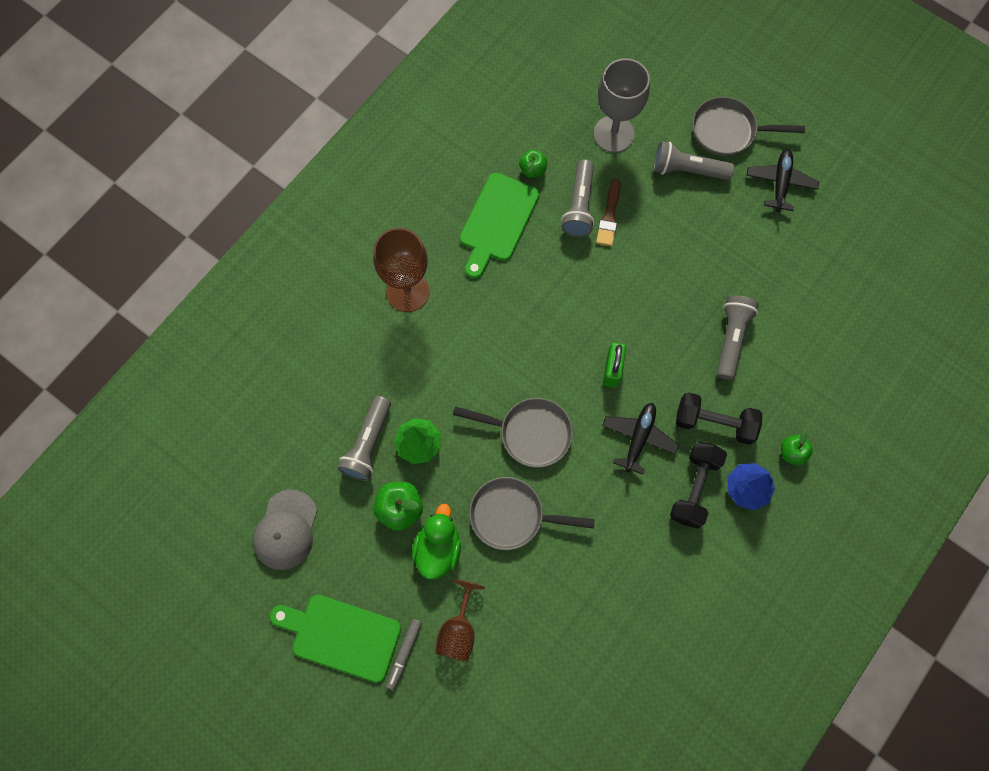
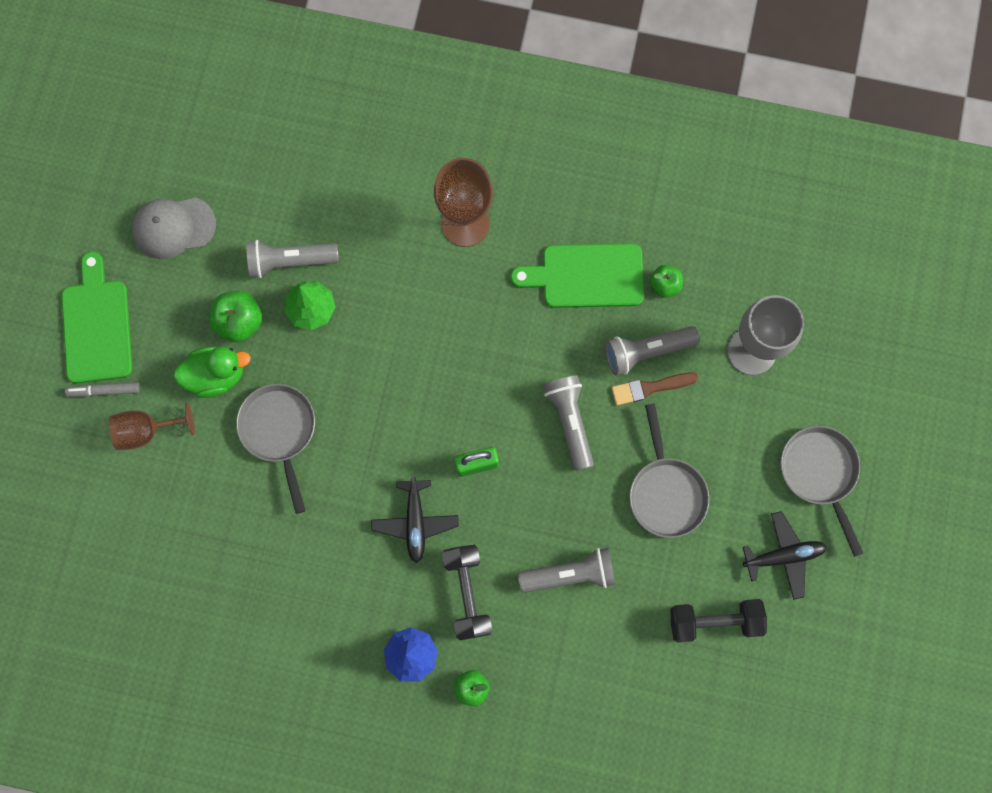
camera: 65 degrees right, 5 degrees up
(530, 433) = (371, 411): grey pan -> grey pan (666, 492)
(638, 438) = (415, 522): black plane -> black plane turned 90 degrees clockwise
(687, 170) = (747, 447): grey flashlight -> grey flashlight (569, 421)
(694, 488) = (388, 600): black dumbbell -> black dumbbell (714, 621)

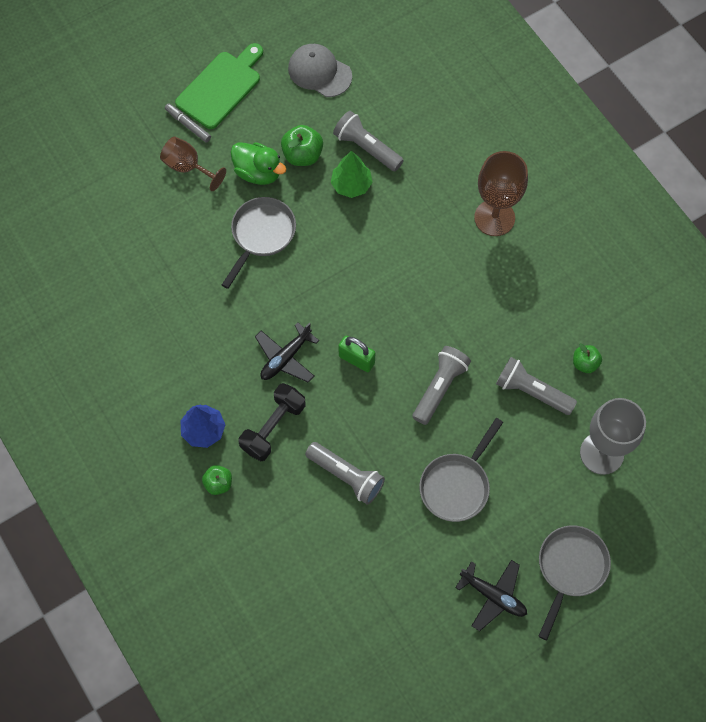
camera: 45 degrees right, 10 degrees down
(586, 276) = (539, 314): green cutting board -> none
(650, 388) = (511, 415): brown brush -> none
(714, 621) = (407, 591): black dumbbell -> none

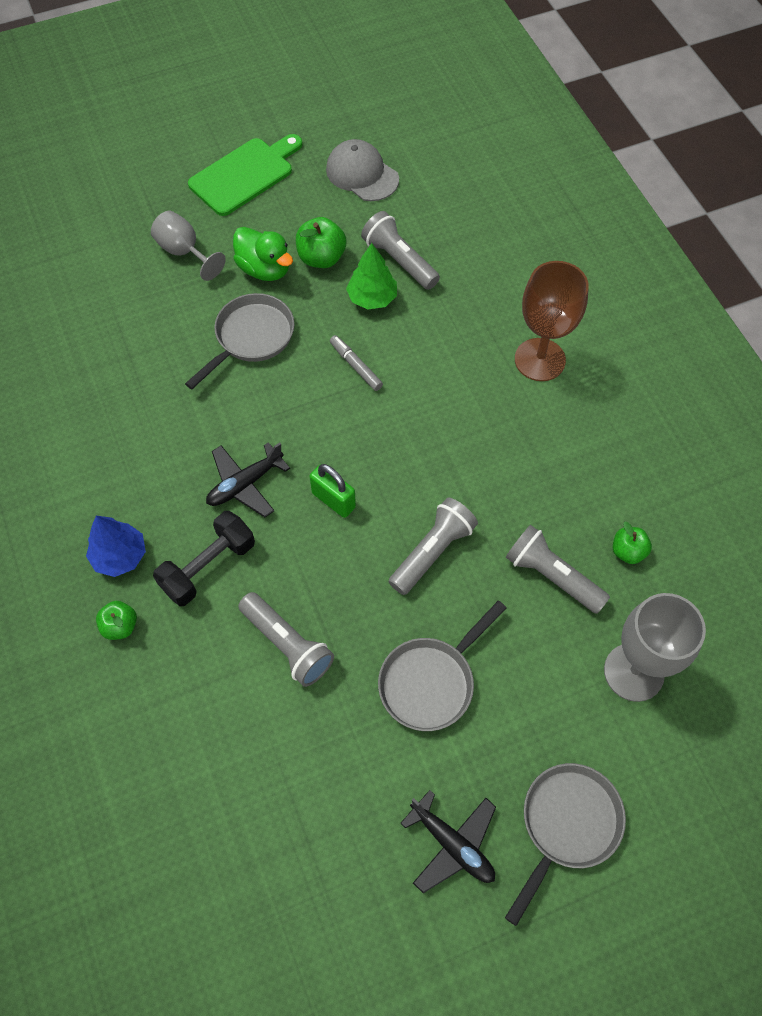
camera: 10 degrees right, 5 degrees down
(188, 125) = (197, 208): grey marker -> grey marker (356, 366)
(188, 167) = (184, 252): brown goblet -> grey goblet

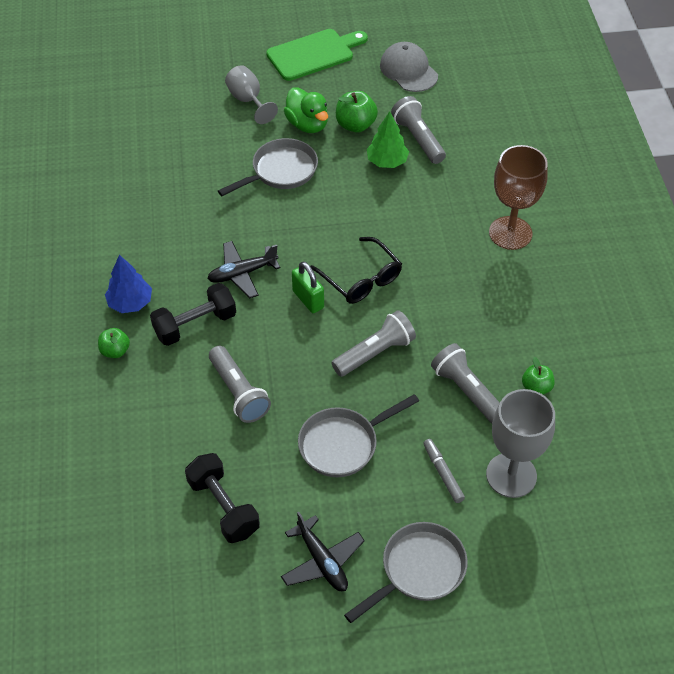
camera: 15 degrees right, 10 degrees down
(314, 804) = (223, 507): none -> black dumbbell
(356, 366) = (357, 208): grey marker -> grey marker (443, 473)
(388, 459) = (361, 279): none -> black glasses

